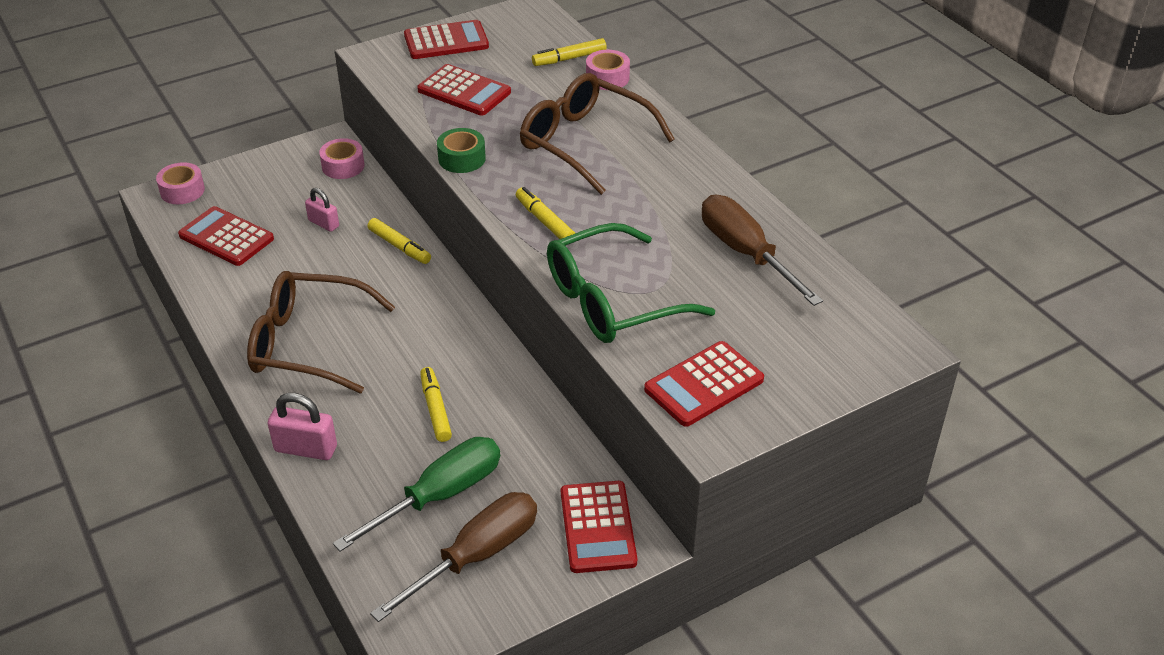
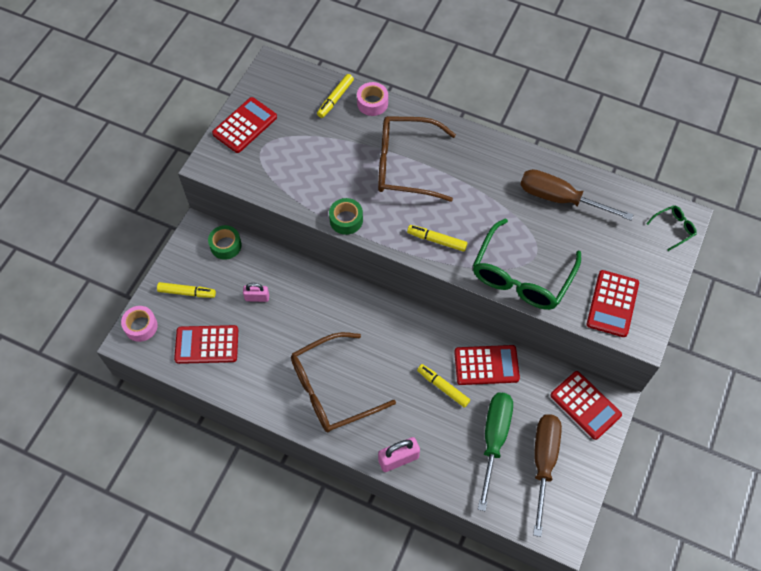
camera: 35 degrees left, 20 degrees up
(343, 166) = (226, 245): pink tape -> green tape
(399, 246) = (319, 287): yellow marker -> yellow marker (187, 292)
(464, 91) = (296, 163): red calculator -> red calculator (486, 365)
(876, 351) = (673, 228): none -> green glasses

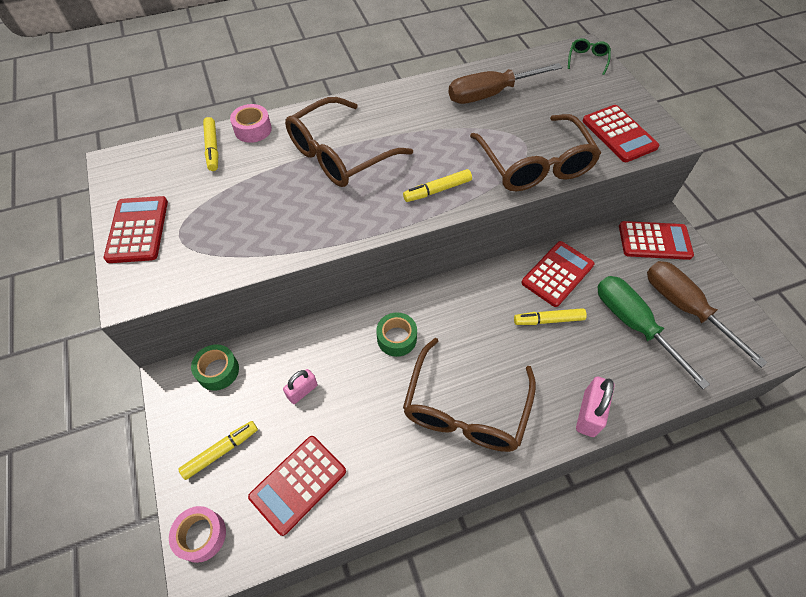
camera: 45 degrees left, 5 degrees down
(346, 220) = (337, 234): green tape -> green tape (396, 338)
(522, 275) = (534, 164): green glasses -> brown glasses

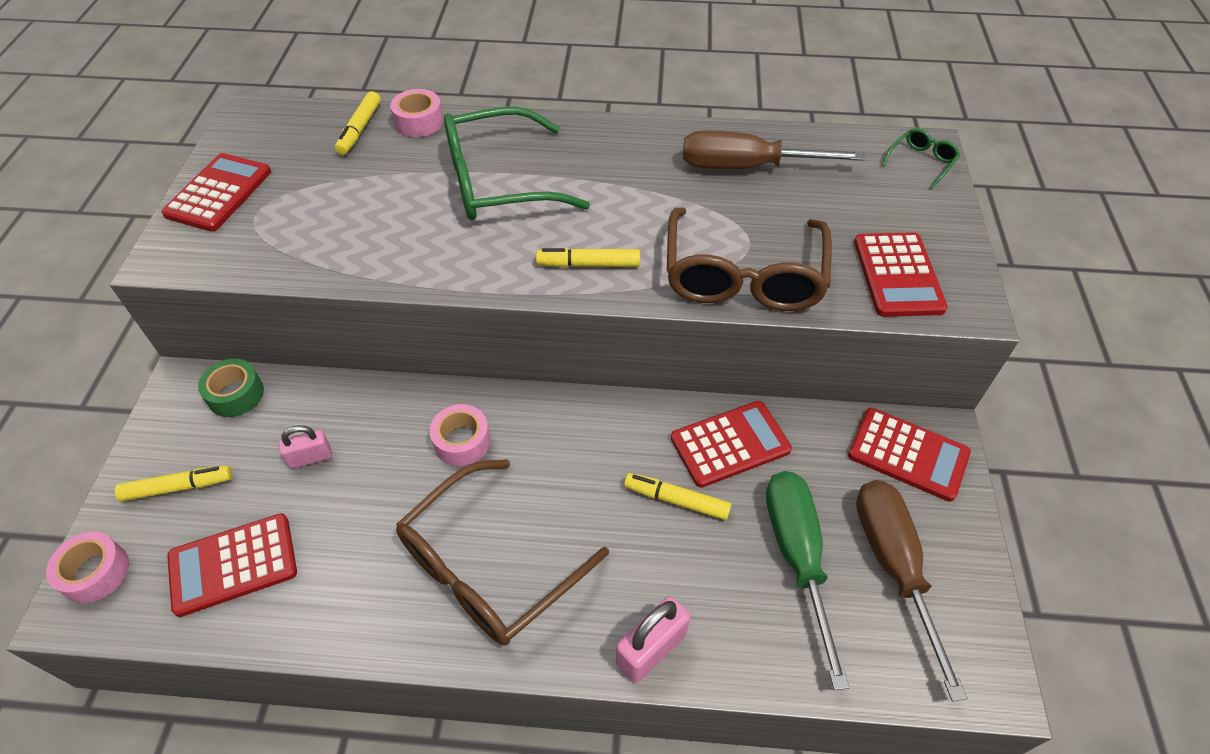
camera: 25 degrees right, 5 degrees down
(340, 154) = (500, 182): brown glasses -> green glasses
(396, 338) = (462, 441): green tape -> pink tape

